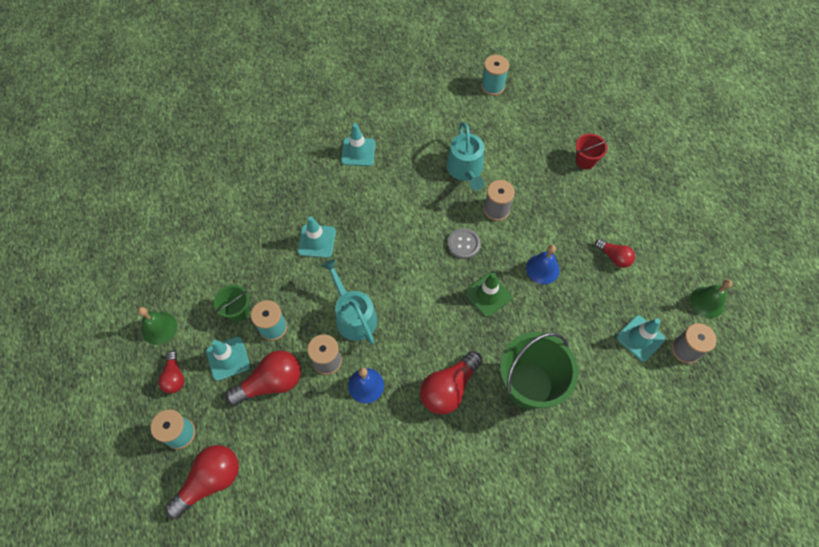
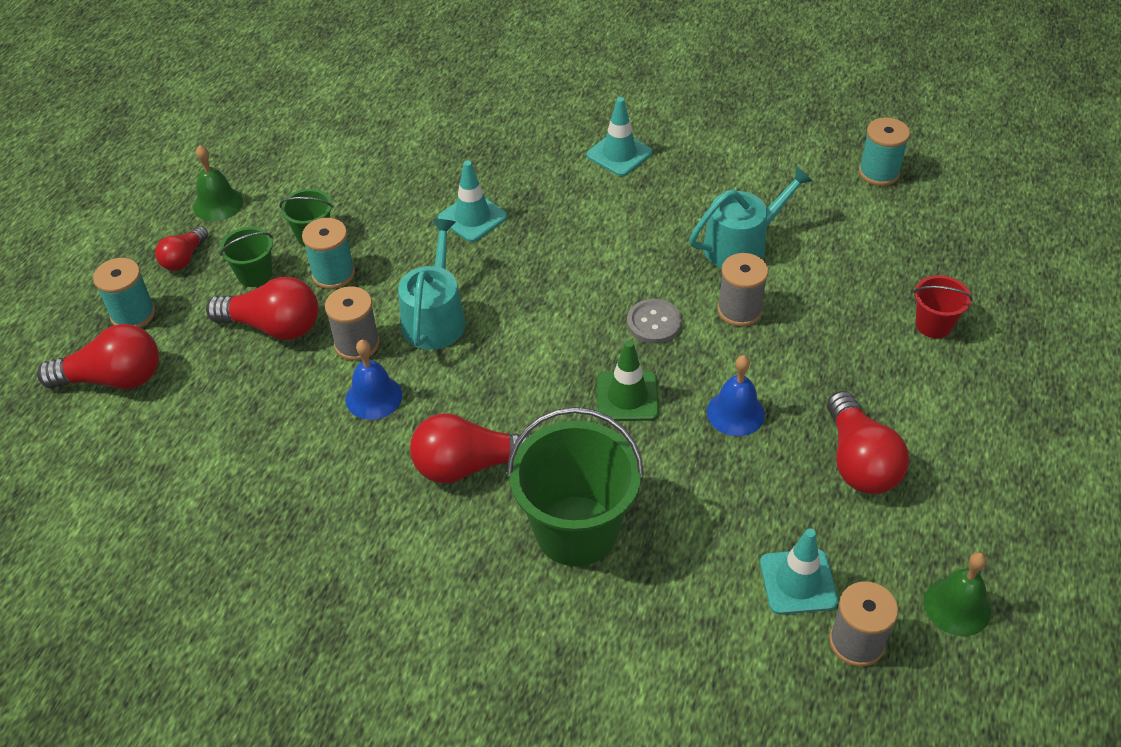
camera: 40 degrees right, 15 degrees down
(228, 358) = (255, 274): turquoise traffic cone -> green bucket
(465, 170) = (742, 244): turquoise watering can -> turquoise watering can turned 150 degrees counterclockwise
(614, 257) = (859, 461): red light bulb -> red light bulb, size x1.72

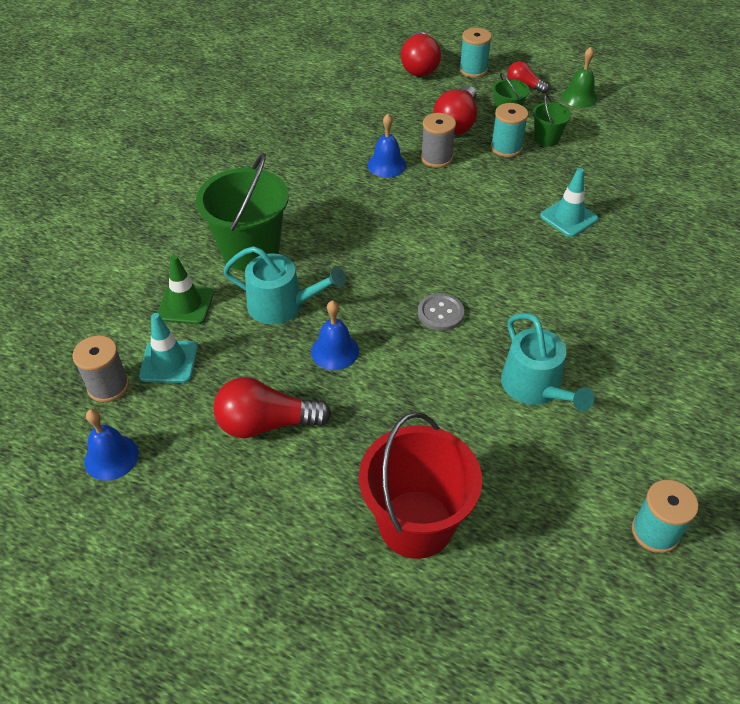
camera: 95 degrees right, 0 degrees up
(435, 317) = (458, 194): turquoise watering can -> turquoise watering can (282, 305)
(469, 465) = (318, 205): red light bulb -> none
(619, 154) = (661, 314): turquoise traffic cone -> none
(627, 396) = (364, 289): green traffic cone -> green traffic cone (185, 304)
(739, 310) = (450, 372): grey spool -> none
(933, 325) = (416, 524): red bucket -> red bucket, size x2.03
(957, 606) = (111, 457): green bell -> blue bell

